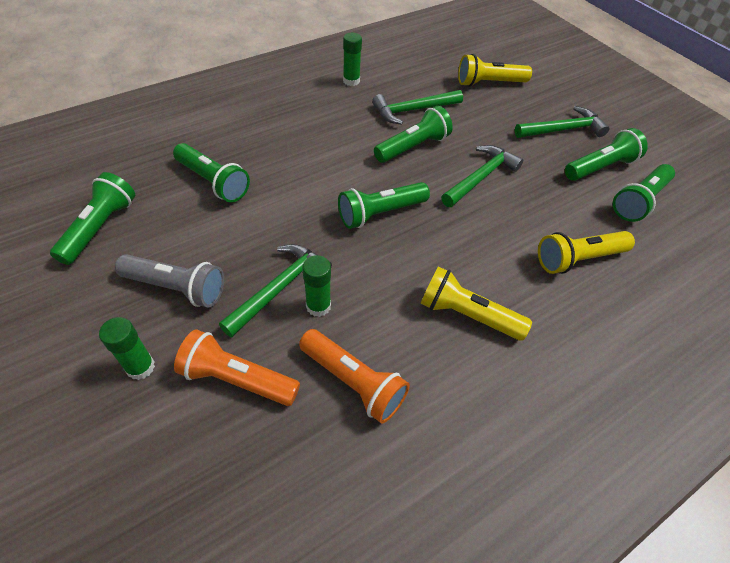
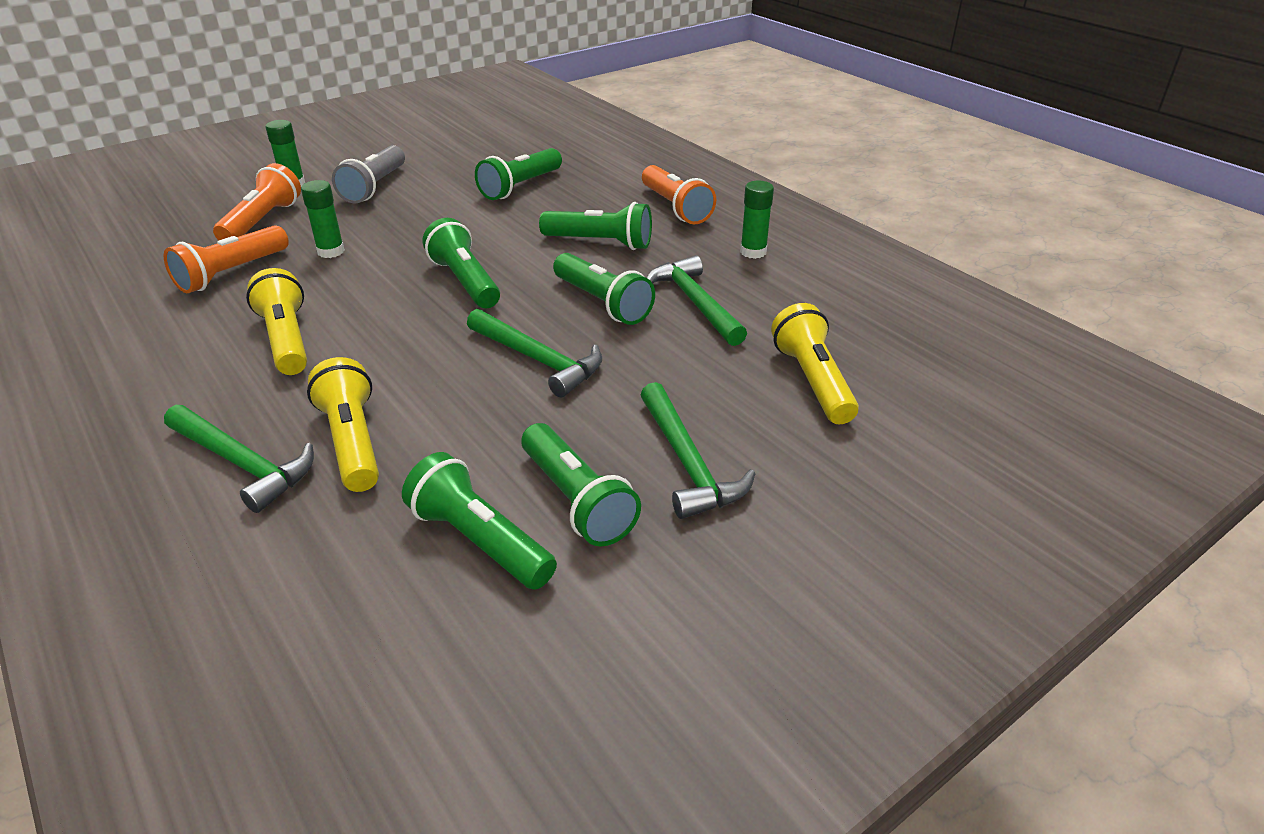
camera: 90 degrees right, 15 degrees down
(100, 227) = (456, 149): green flashlight -> green flashlight (601, 243)
(279, 104) = (675, 208): none -> orange flashlight
(280, 288) = (360, 231): green hammer -> green hammer (243, 464)
(466, 314) = (286, 339): yellow flashlight -> yellow flashlight turned 45 degrees counterclockwise

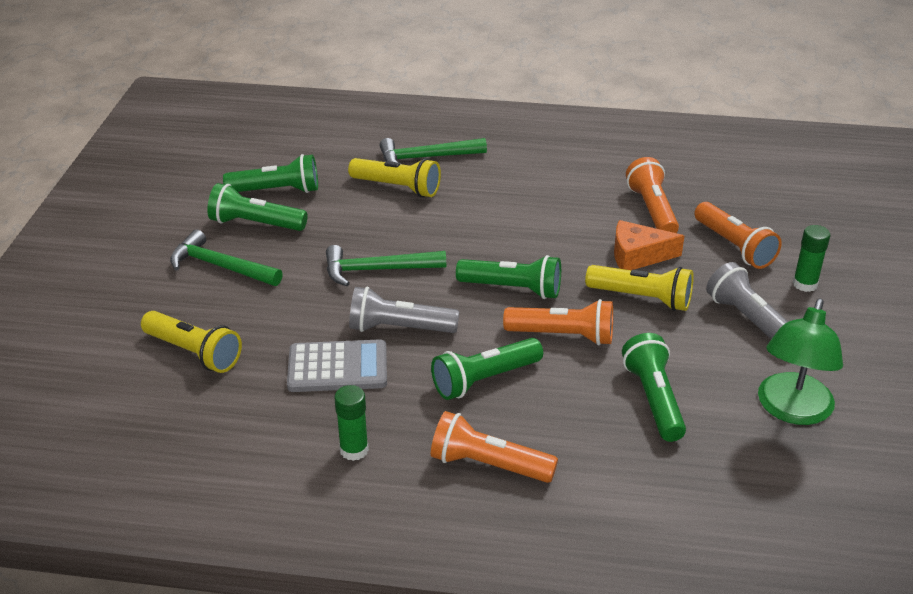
camera: 135 degrees right, 0 degrees up
(286, 339) = (530, 202): yellow flashlight -> yellow flashlight (642, 298)
(331, 251) = (638, 256): green glue stick -> orange cheese
(463, 151) = (792, 410): none -> green lamp
(498, 237) = (563, 336): none -> orange flashlight
(603, 303) = (399, 328): green flashlight -> grey flashlight
(695, 302) = (337, 367): green hammer -> grey calculator

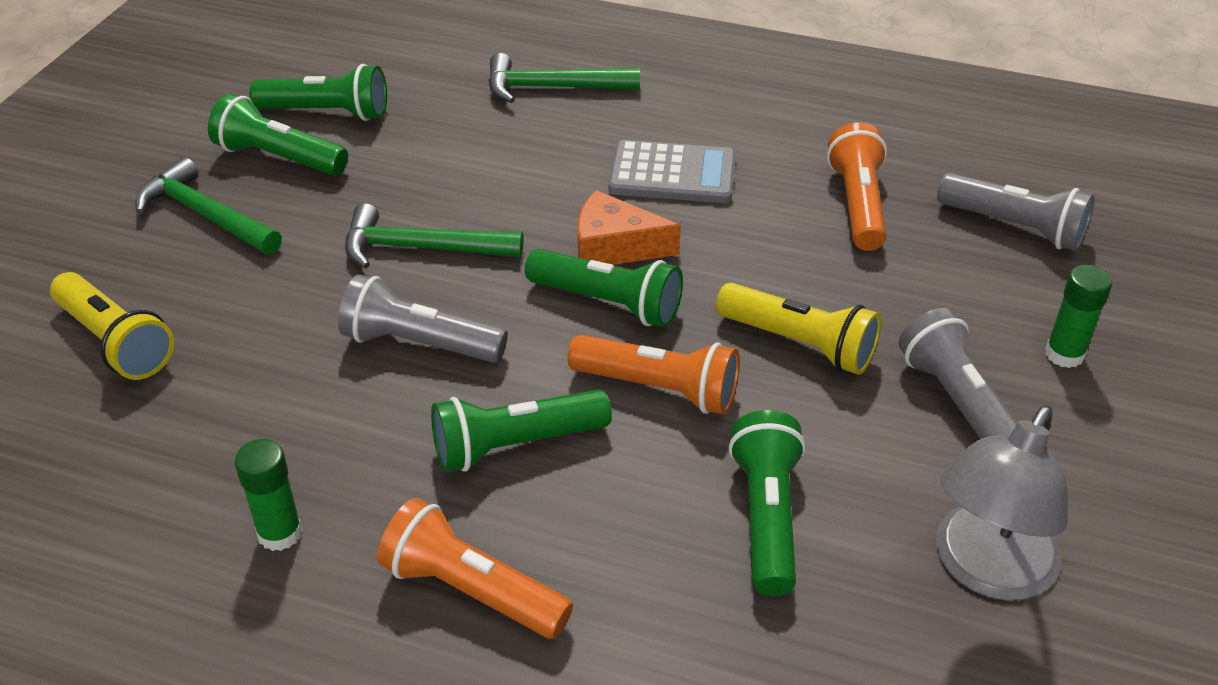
camera: 10 degrees right, 5 degrees up
(337, 367) = (307, 394): grey calculator -> grey calculator (672, 174)
(398, 188) = (496, 127): yellow flashlight -> none
(638, 256) = (814, 274): orange cheese -> orange cheese (615, 247)
(734, 247) = (968, 278): orange flashlight -> none
(754, 213) = (1015, 227): none -> grey flashlight
(792, 410) = (985, 570): green lamp -> grey lamp

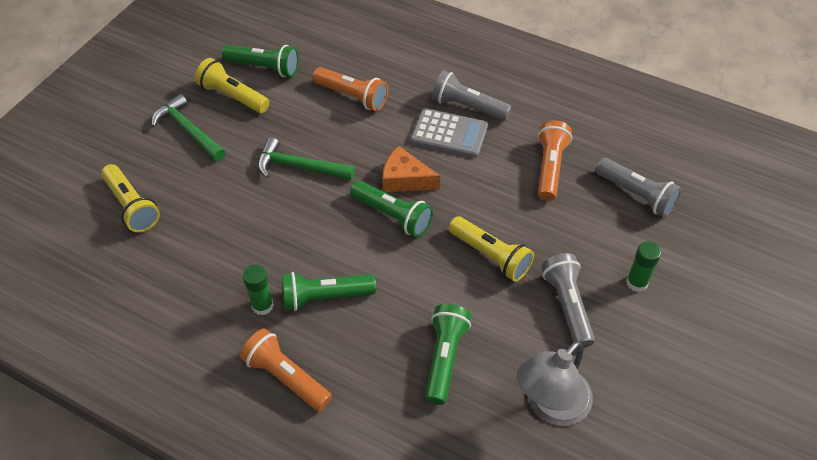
camera: 10 degrees right, 10 degrees up
(278, 158) = (232, 96): green flashlight -> yellow flashlight
(280, 533) = (198, 331): green glue stick -> green glue stick (262, 305)
(419, 343) = (287, 228): grey flashlight -> grey flashlight (467, 107)
(552, 87) = (394, 64): green hammer -> none
(659, 389) = (408, 274): orange flashlight -> orange flashlight (352, 96)

